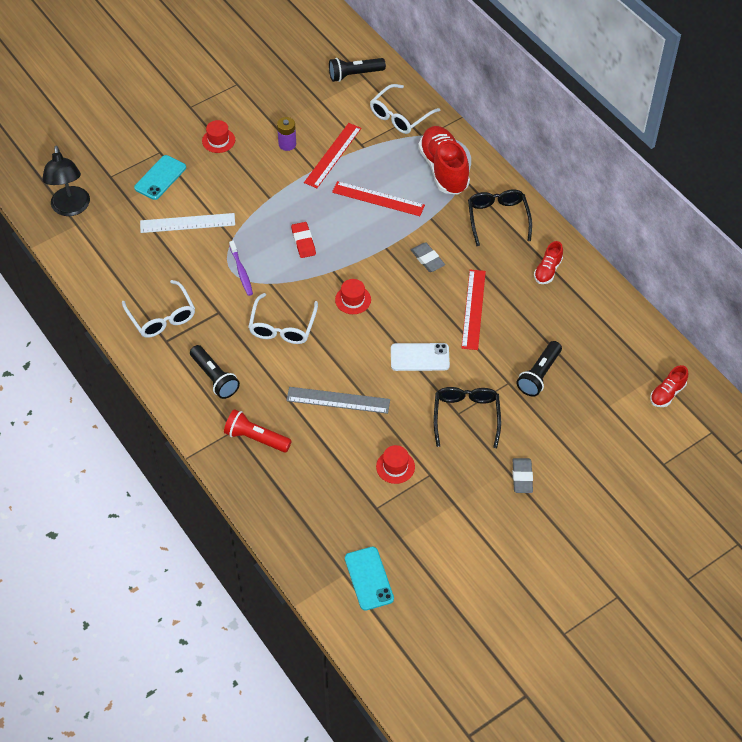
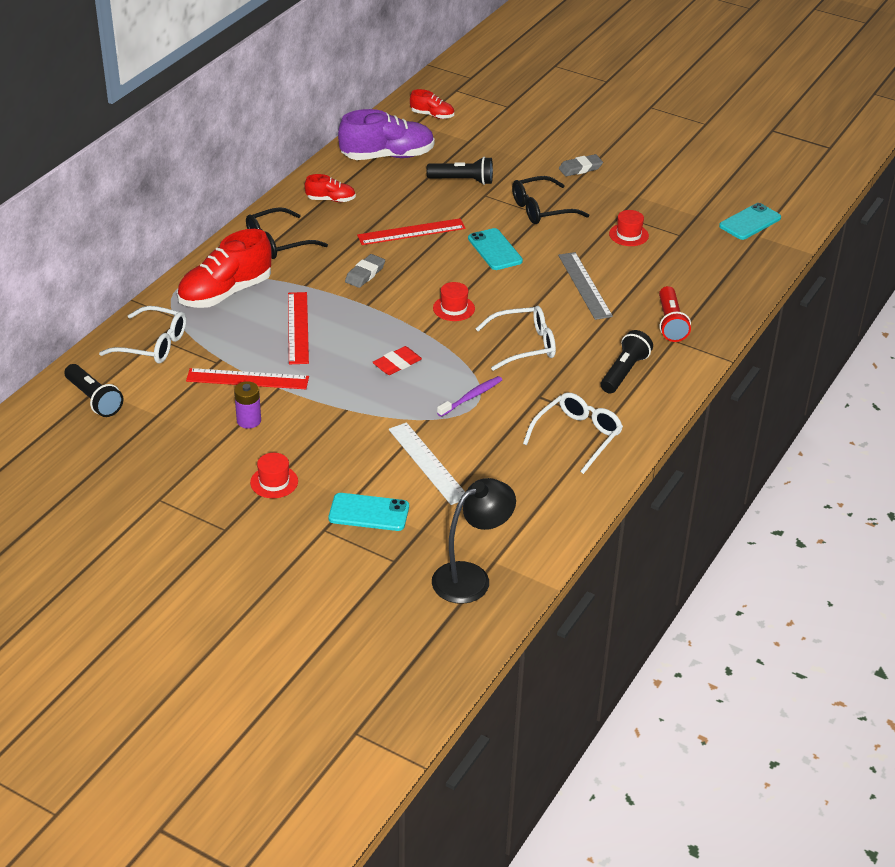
camera: 115 degrees left, 15 degrees down
(420, 357) = (495, 250): white phone -> turquoise phone
(604, 333) = (387, 156): none -> purple shoe

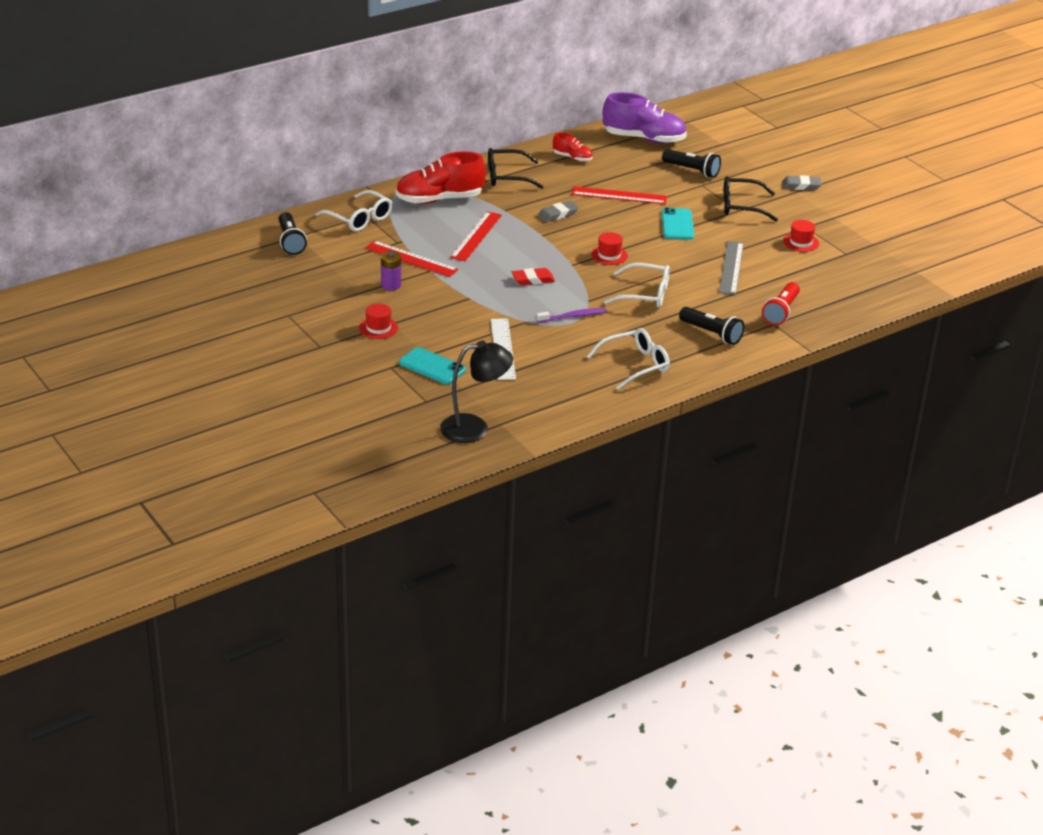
camera: 25 degrees right, 5 degrees down
(432, 115) = (706, 119): red shoe -> none
(624, 372) = (712, 333): black flashlight -> black flashlight turned 75 degrees clockwise
(750, 222) = (917, 260): turquoise phone -> none

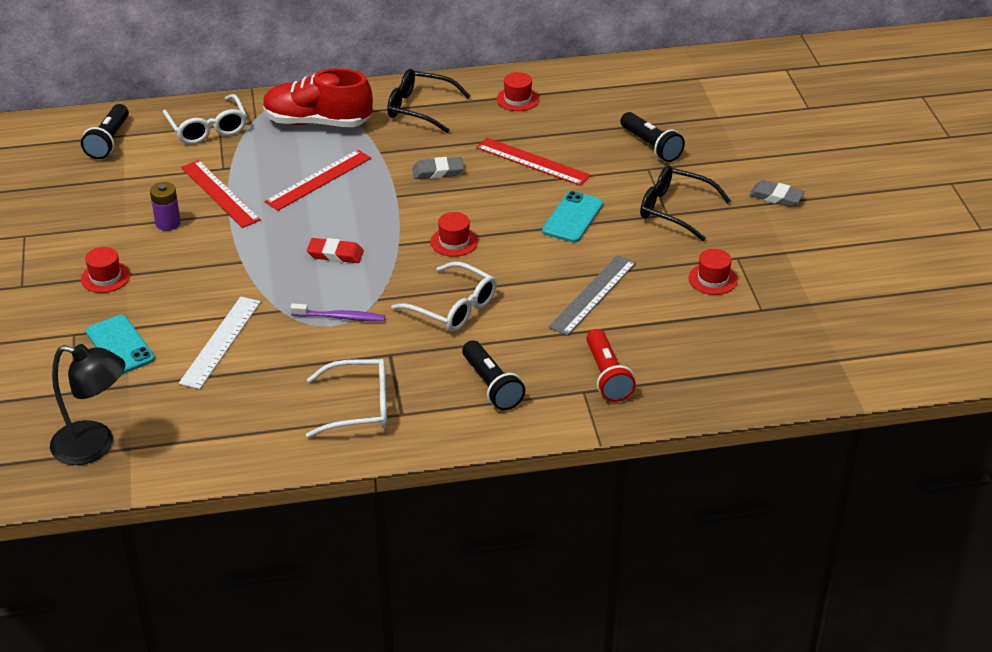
camera: 25 degrees right, 5 degrees up
(572, 158) = (517, 99): red shoe -> red hat
(644, 139) = (625, 91): purple shoe -> none
(781, 312) = (607, 376): red flashlight -> red flashlight turned 60 degrees counterclockwise

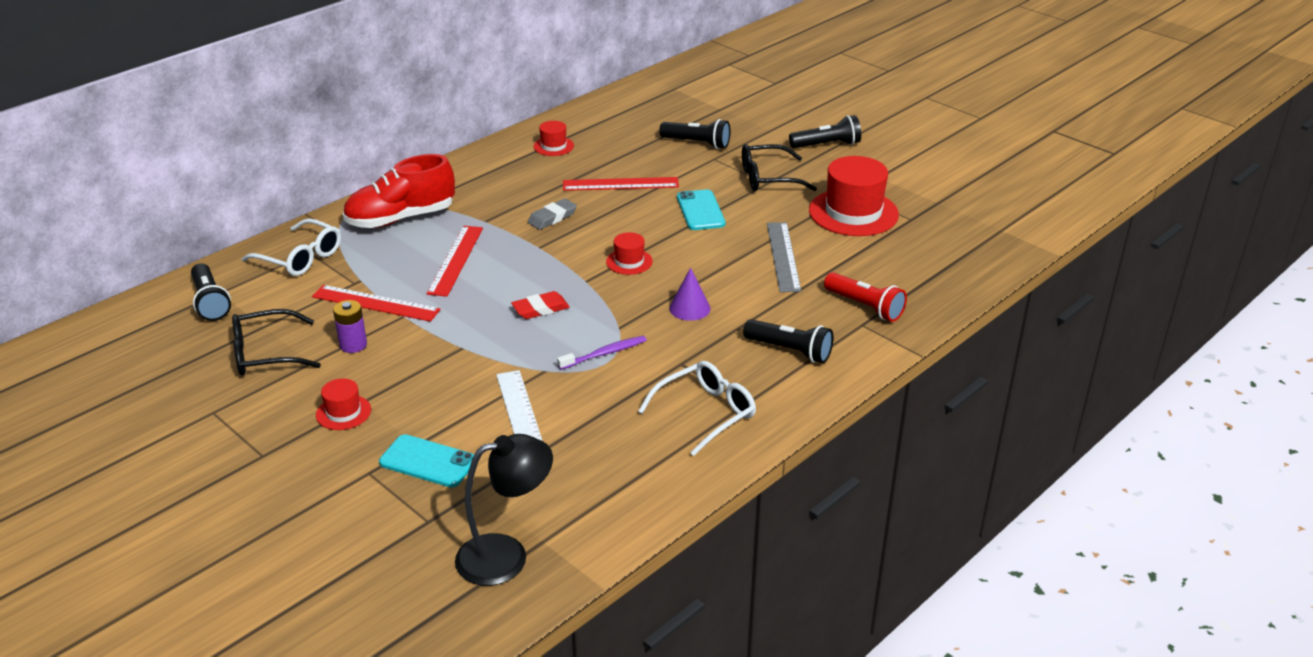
camera: 35 degrees left, 5 degrees down
(419, 108) = (479, 179): black glasses -> black glasses (265, 354)
(454, 308) = (689, 308): white glasses -> purple cone
(713, 279) = (853, 212): red hat -> red hat, size x2.03
(776, 197) = (827, 145): grey eraser -> black flashlight

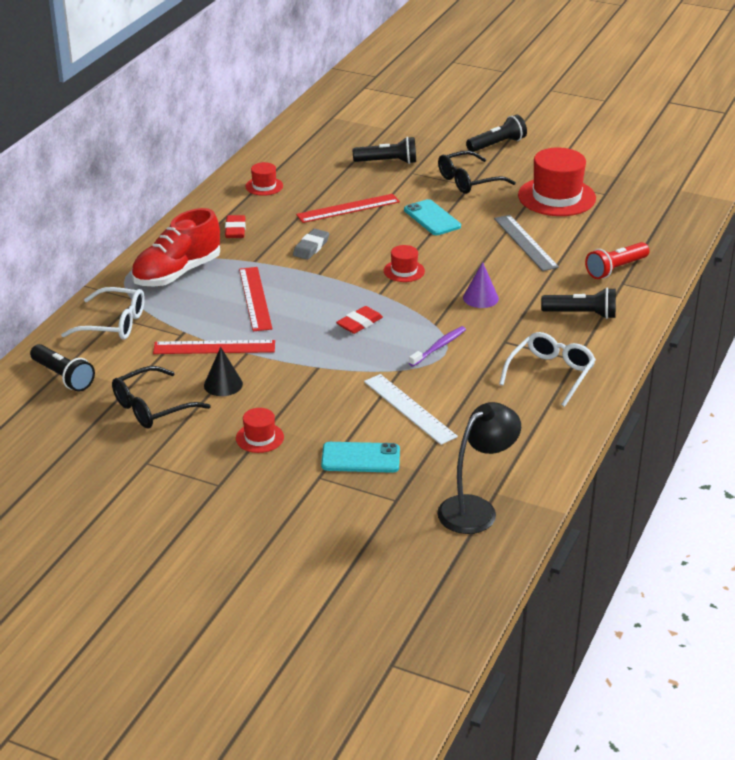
camera: 20 degrees left, 0 degrees up
(353, 345) = (223, 384): purple battery -> black cone
(491, 185) = (235, 230): none -> red eraser
(865, 306) = (615, 269): red flashlight -> red flashlight turned 120 degrees clockwise

